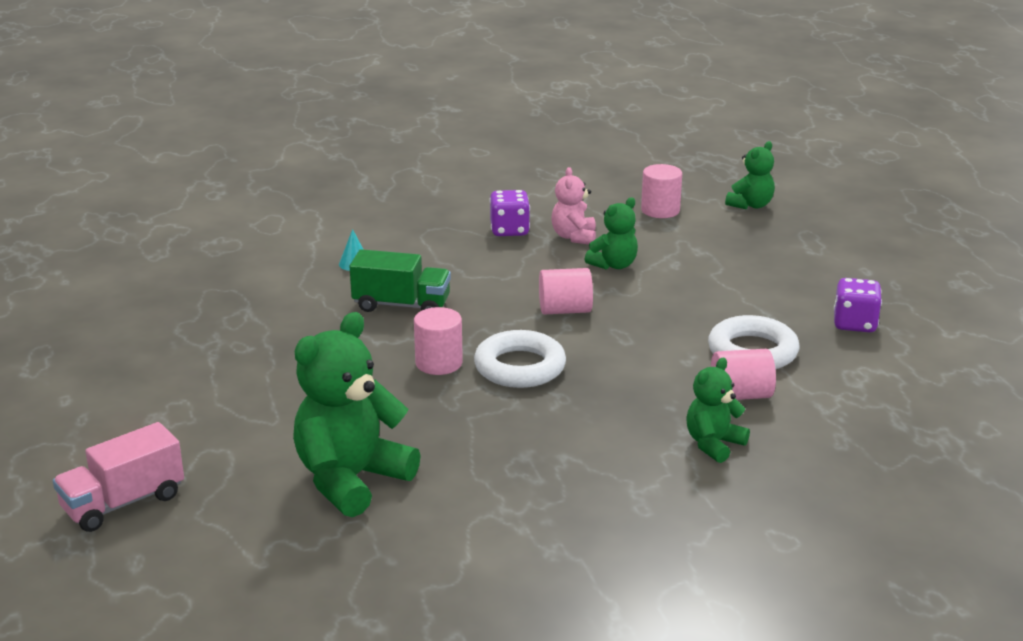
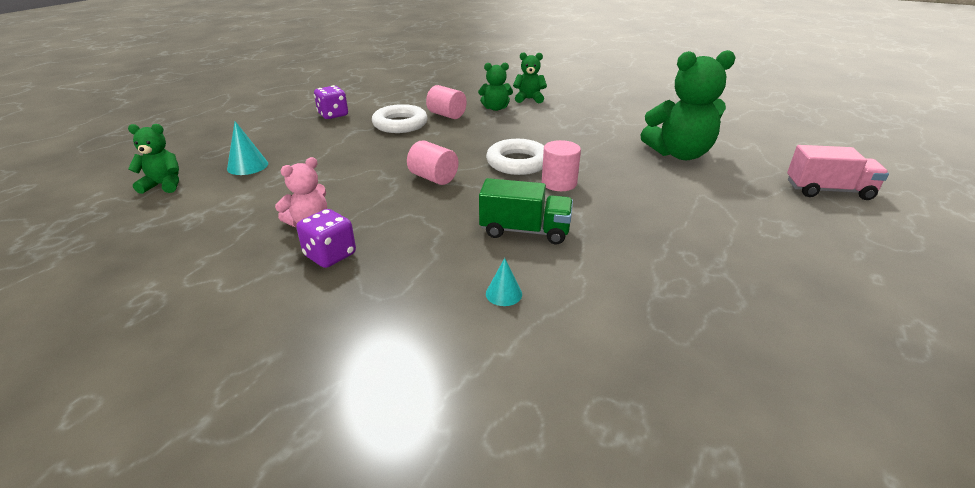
camera: 135 degrees left, 5 degrees up
(401, 305) = (525, 231): green truck -> green truck turned 135 degrees clockwise
(613, 265) = (342, 190): green teddy bear -> green teddy bear (529, 99)
(660, 210) = (209, 212): pink cylinder -> none
(744, 243) = (247, 166): none -> turquoise cone

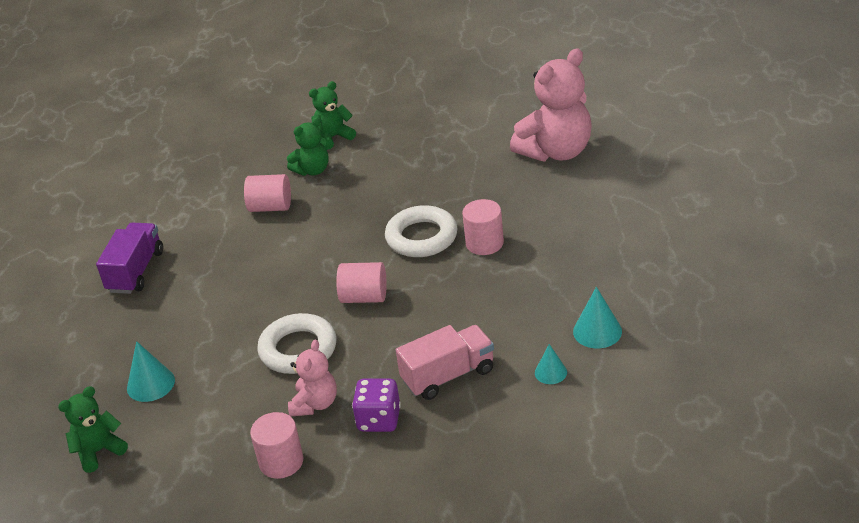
camera: 30 degrees left, 5 degrees up
(231, 246) = (281, 462): none -> pink cylinder
(333, 115) = (136, 271): purple dice -> purple truck
(400, 124) = (236, 246): white ring -> white ring (298, 349)
(525, 231) = (508, 310): green truck -> none
(584, 283) = (597, 331): none -> turquoise cone
(679, 154) = (556, 151): green teddy bear -> pink teddy bear
(828, 191) = (703, 140): pink truck -> pink truck (448, 376)

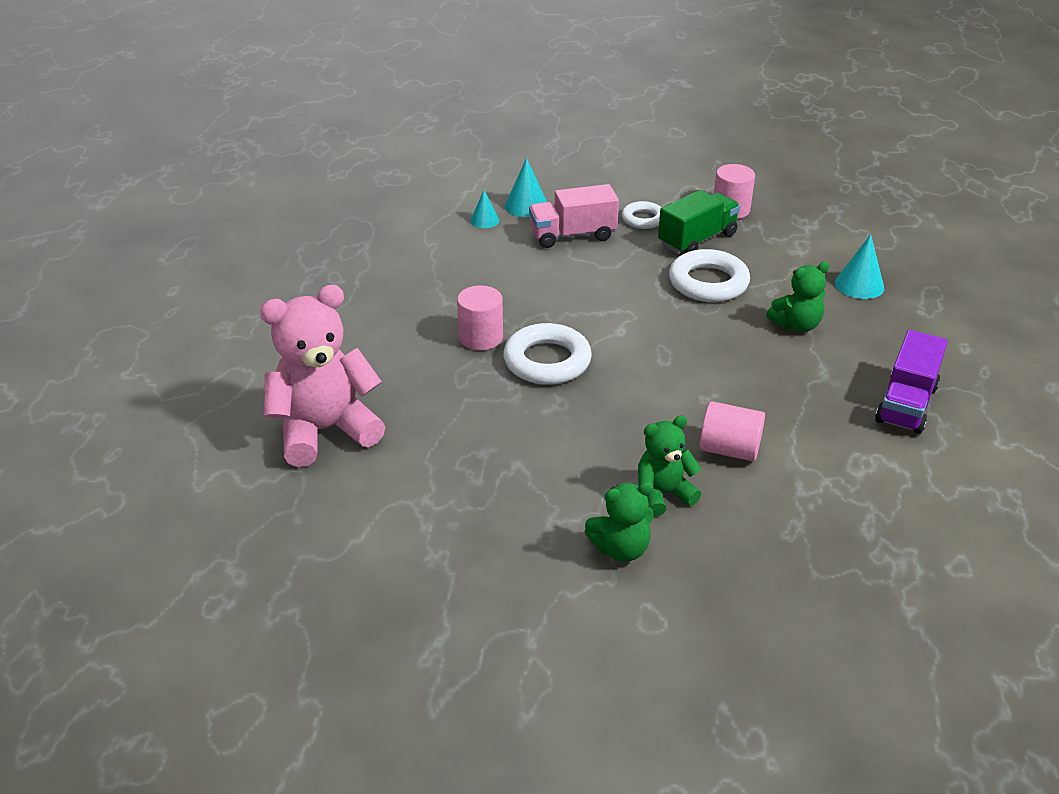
camera: 170 degrees left, 0 degrees up
(99, 451) = (897, 245): green teddy bear -> green teddy bear (796, 325)
(315, 404) = (697, 240): pink teddy bear -> green truck
(364, 297) = (631, 314): pink cylinder -> none
(379, 420) = (643, 219): purple dice -> white ring
(597, 331) = (425, 239): turquoise cone -> turquoise cone (526, 206)

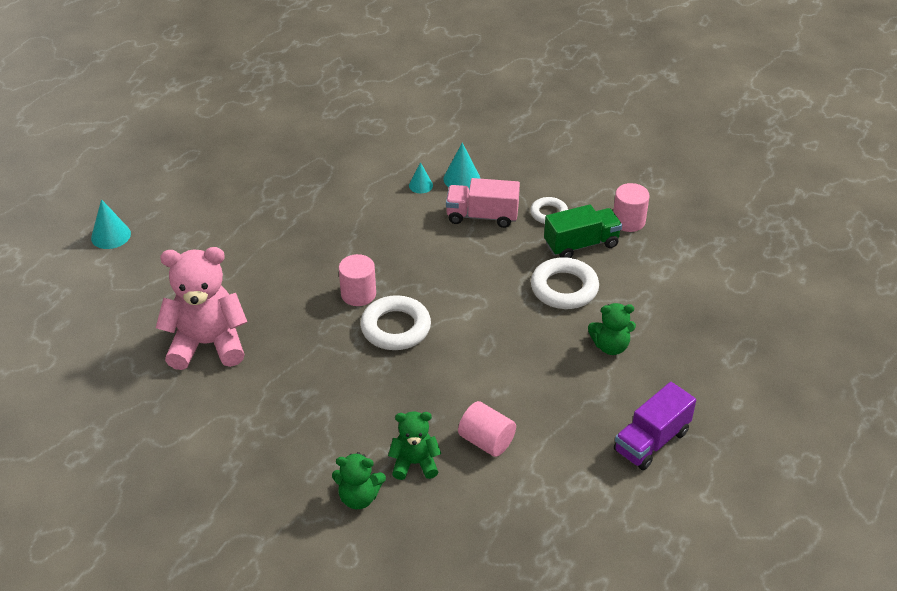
camera: 20 degrees right, 5 degrees up
(859, 285) = (689, 322): turquoise cone -> turquoise cone (111, 235)

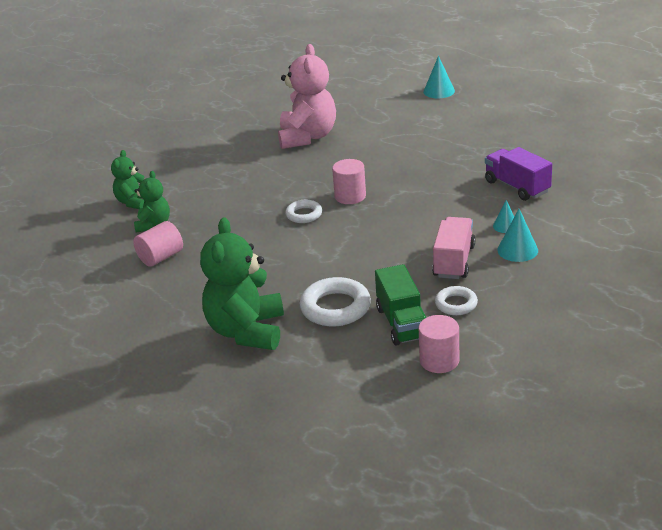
camera: 100 degrees right, 10 degrees down
(395, 328) = (304, 214): white ring -> white ring, size x0.59
(610, 346) = (247, 331): green teddy bear -> green teddy bear, size x1.84
(651, 441) = (121, 346): purple truck -> purple truck (517, 187)

